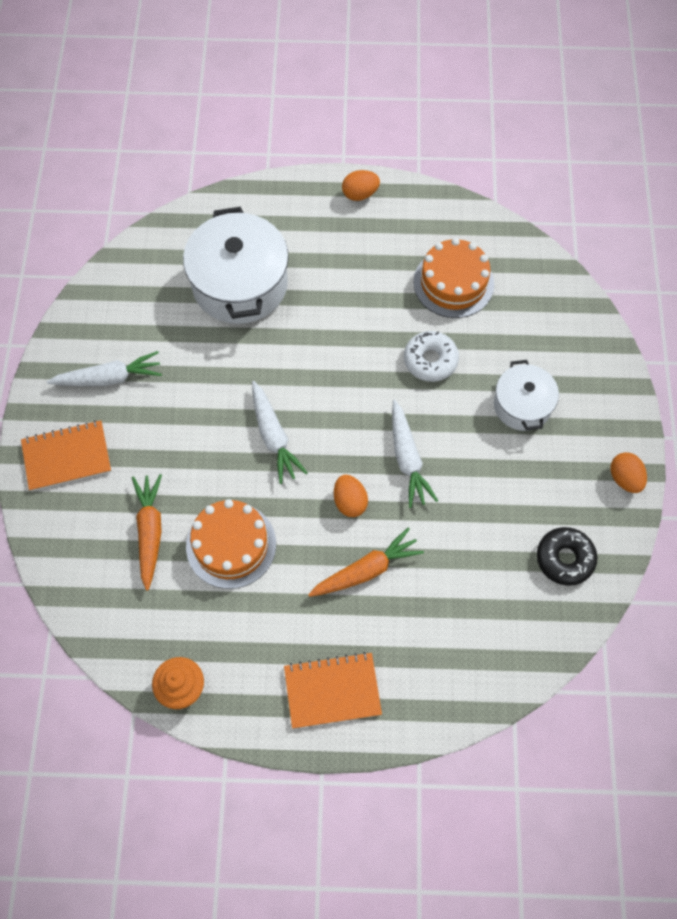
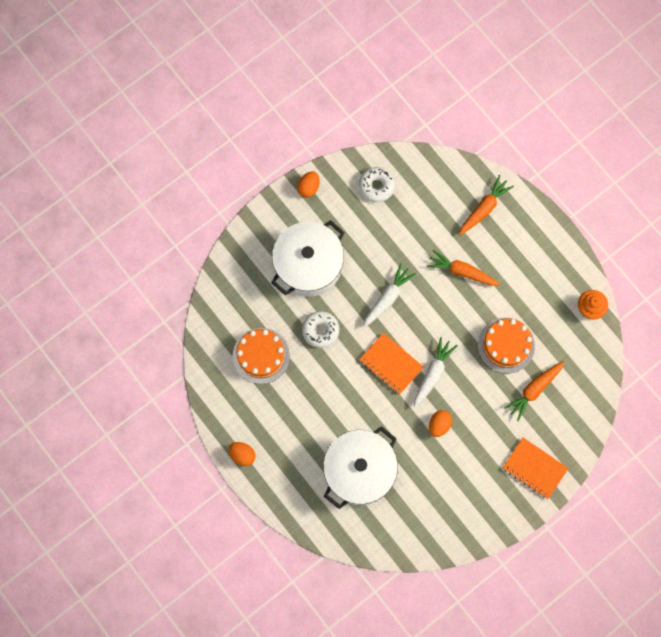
camera: 130 degrees left, 10 degrees up
(109, 378) = (474, 489): white carrot -> none
(332, 691) = (531, 241): orange notebook -> orange notebook (391, 364)
(350, 502) = (434, 307): orange egg -> orange egg (439, 425)
(427, 668) = (484, 208): none -> orange carrot
(522, 405) = (308, 265): white pot -> white pot, size x1.73
(564, 559) = (376, 186): black donut -> white donut

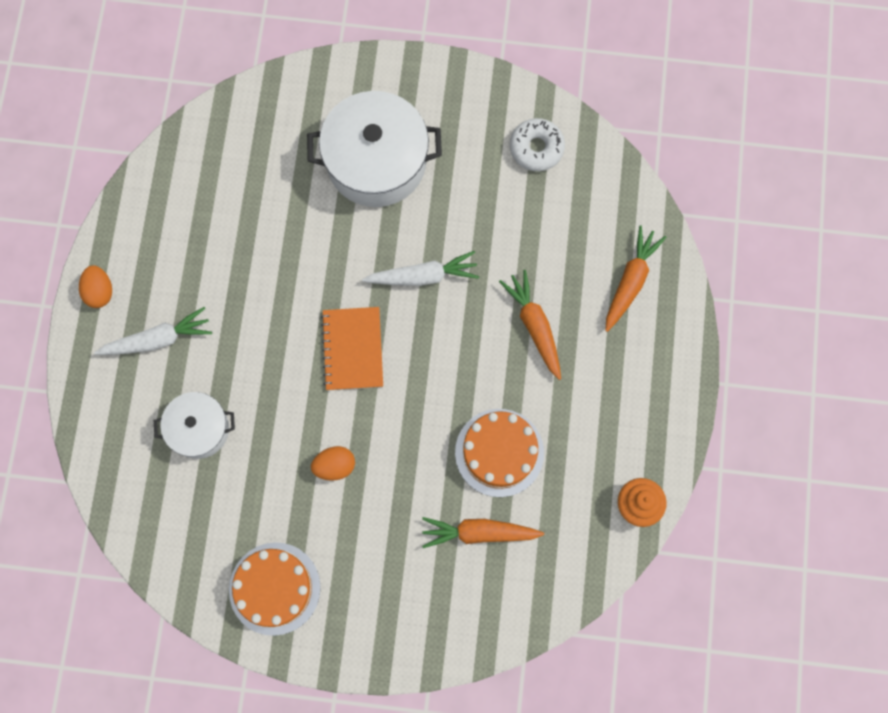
camera: 45 degrees right, 0 degrees up
(261, 355) = (228, 208): orange cake -> orange cake (274, 588)
(308, 187) = (462, 83): orange egg -> none
(320, 330) = (316, 242): white donut -> none
(359, 470) = (199, 429): white pot -> white pot, size x0.58
(432, 374) = (386, 404): white carrot -> white carrot (158, 339)
(484, 208) = (630, 281): orange carrot -> orange carrot turned 60 degrees counterclockwise
(534, 468) = (388, 619): orange notebook -> none

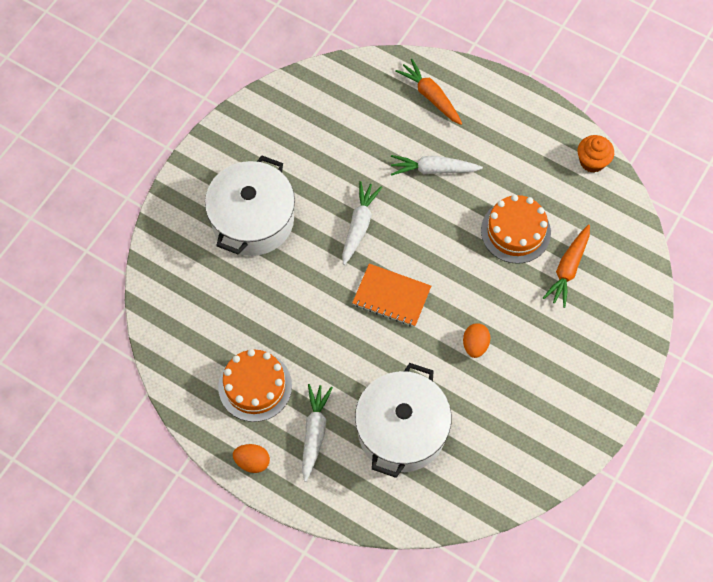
camera: 65 degrees left, 10 degrees down
(199, 429) = (401, 430): white pot -> white pot, size x1.73
(274, 588) = (549, 425): orange cake -> orange cake (255, 386)
(534, 326) = (433, 169): orange carrot -> white carrot
(536, 148) = (300, 111): white donut -> none

